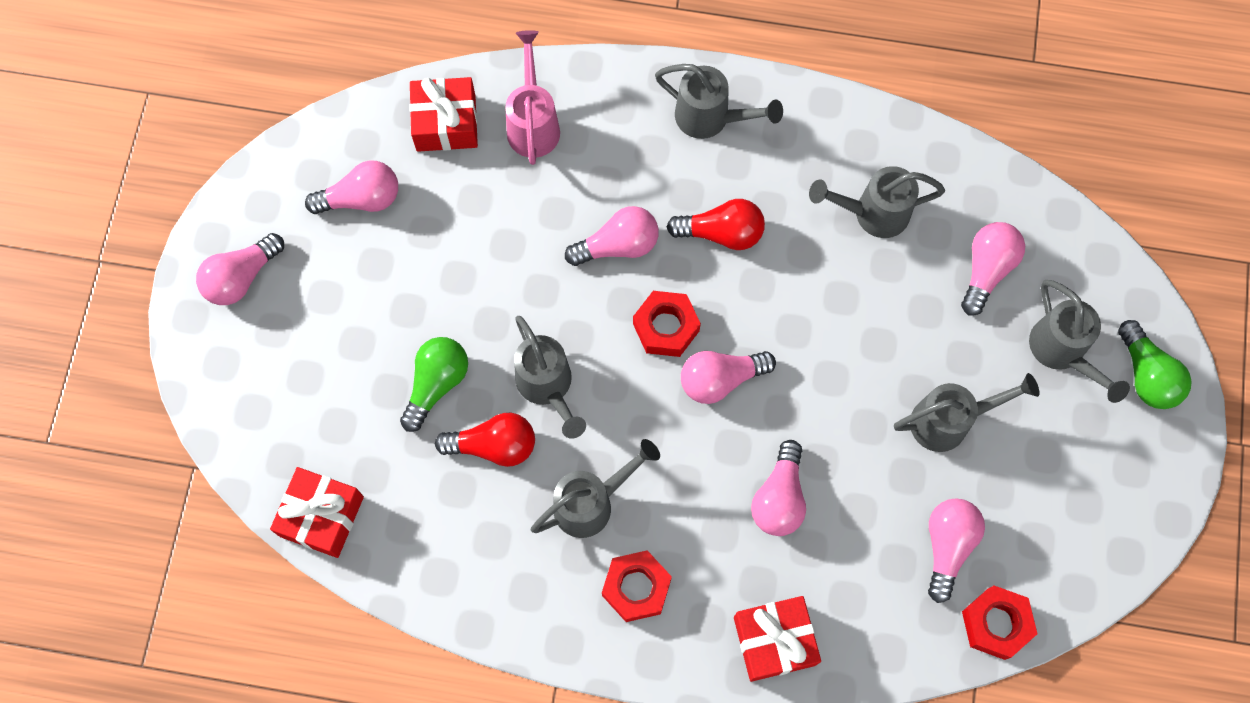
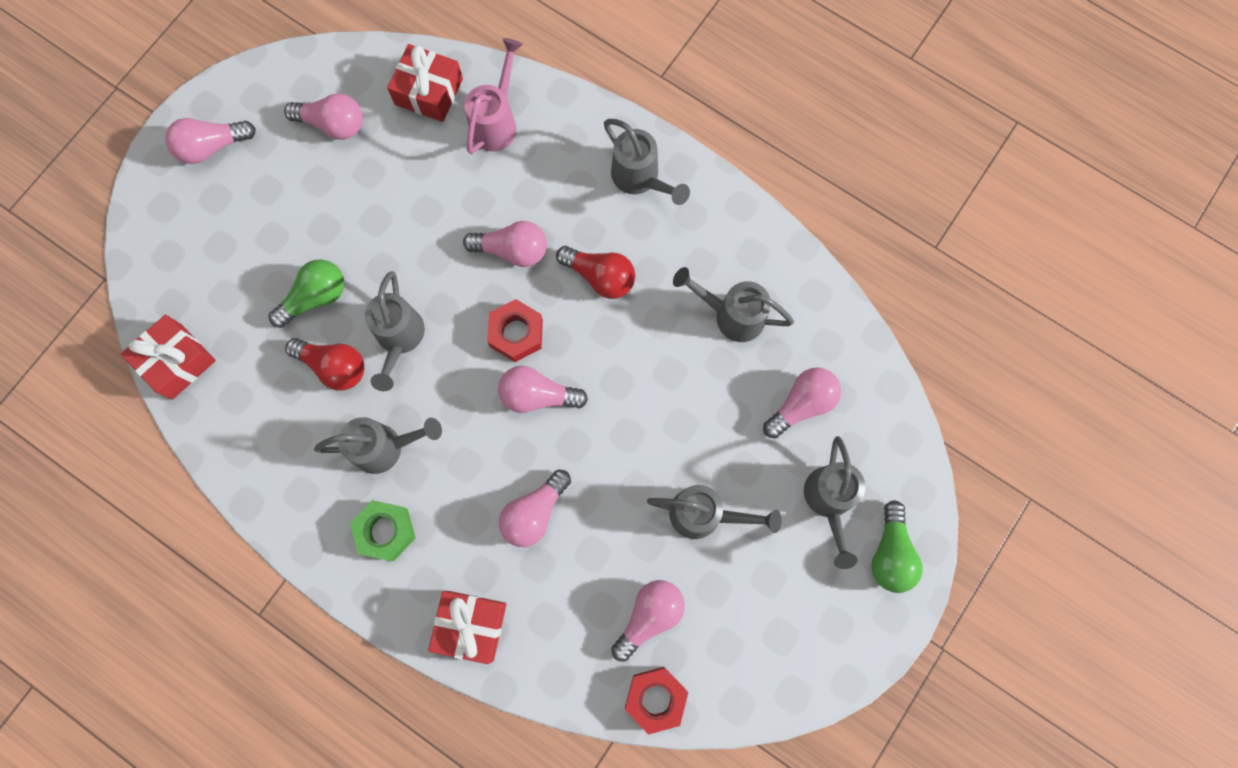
camera: 25 degrees right, 5 degrees up
(636, 588) = (385, 531): red nut -> green nut

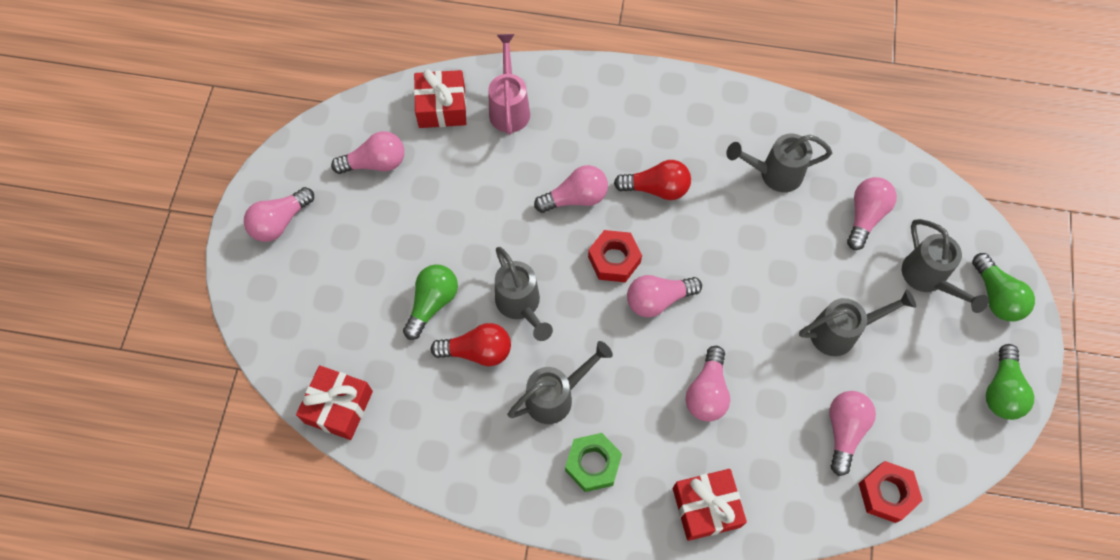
camera: 25 degrees left, 10 degrees down
(640, 179) = (647, 104): grey watering can -> none
(836, 652) = (1001, 390): none -> green light bulb

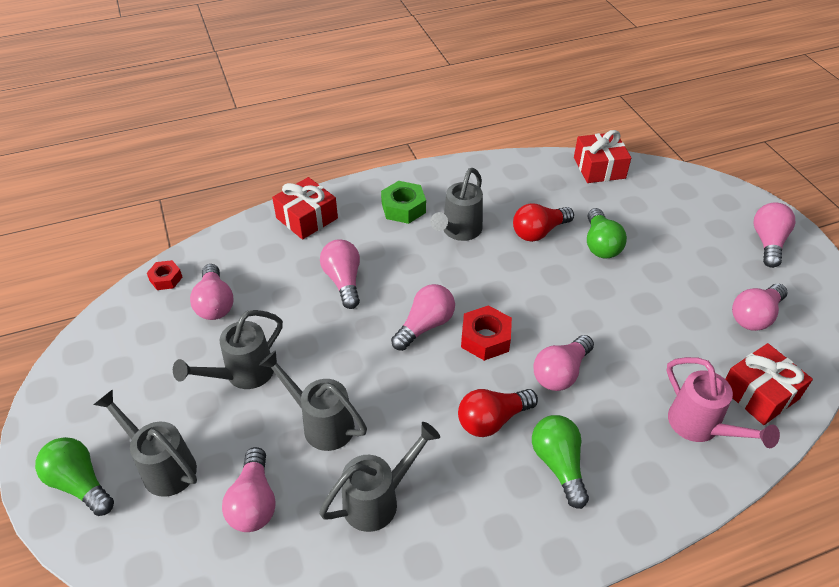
camera: 150 degrees right, 20 degrees down
(521, 306) = (533, 272): grey watering can -> grey watering can (321, 423)
(886, 493) = (166, 279): red nut -> red nut, size x0.63
(1001, 390) = (67, 395): green light bulb -> green light bulb (558, 465)

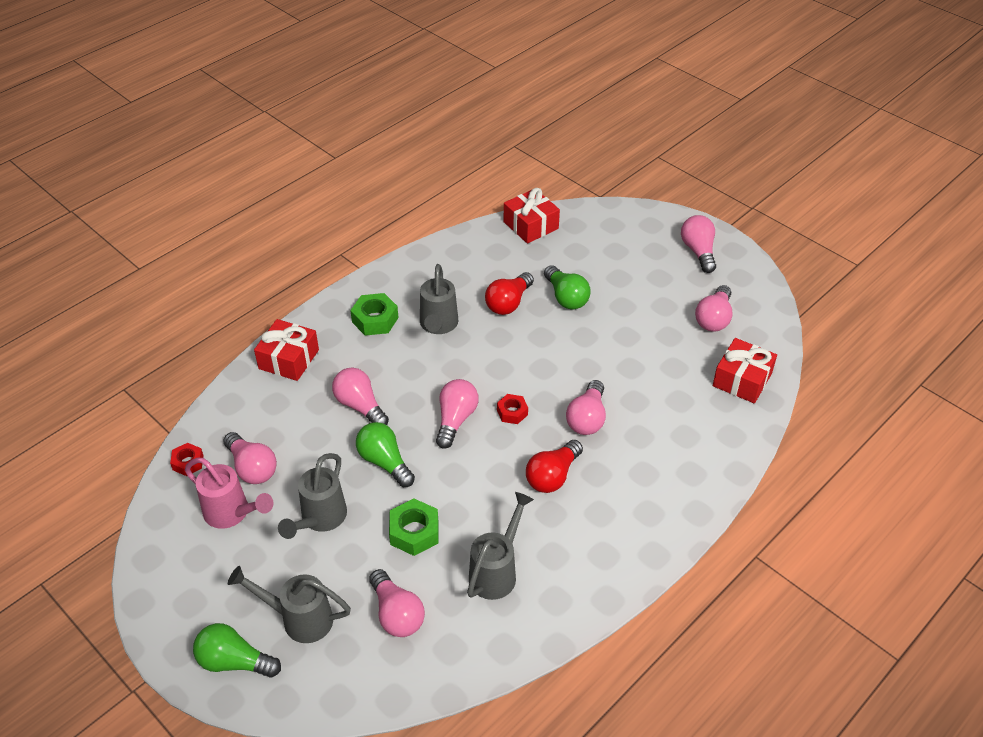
camera: 25 degrees left, 0 degrees up
(321, 423) = (414, 532): grey watering can -> green nut
(485, 338) = (512, 412): red nut -> red nut, size x0.63
(558, 465) = (620, 490): green light bulb -> green light bulb (384, 462)
(701, 428) = (711, 422): pink watering can -> pink watering can (232, 514)

